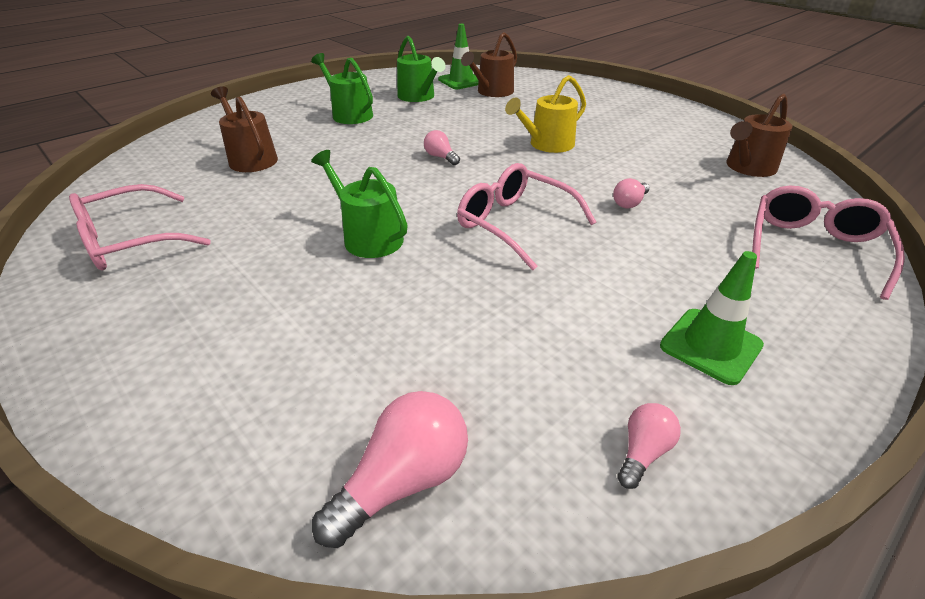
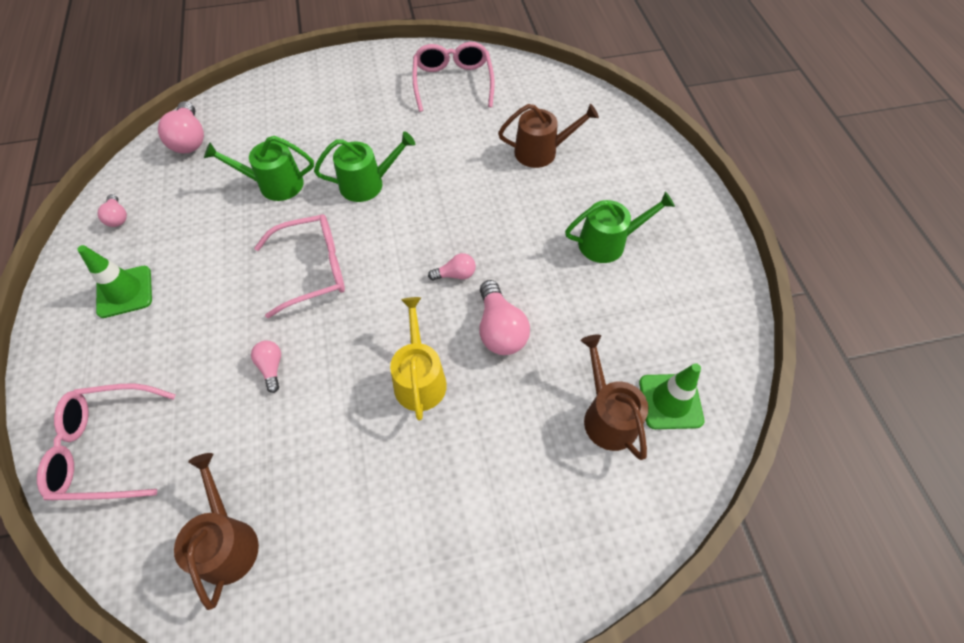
camera: 120 degrees right, 20 degrees up
(418, 97) = (631, 325): green watering can -> green watering can (275, 184)
(472, 130) = (500, 330): none -> pink light bulb
(813, 249) = (107, 448): pink glasses -> pink glasses turned 120 degrees clockwise

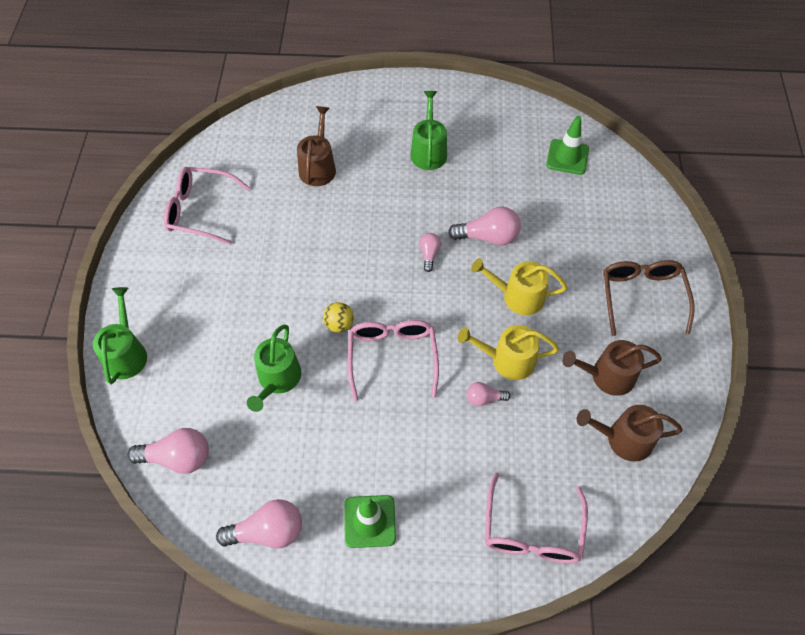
camera: 75 degrees left, 0 degrees up
(118, 217) = (268, 532): pink light bulb -> pink light bulb, size x1.78
(326, 383) = (507, 360): none -> yellow watering can
(345, 216) = (339, 324): none -> yellow ball
(367, 184) = (306, 301): green watering can -> green watering can (126, 353)
(456, 541) = (642, 297): none -> brown glasses
(607, 416) = (571, 193): brown watering can -> brown watering can (607, 376)

